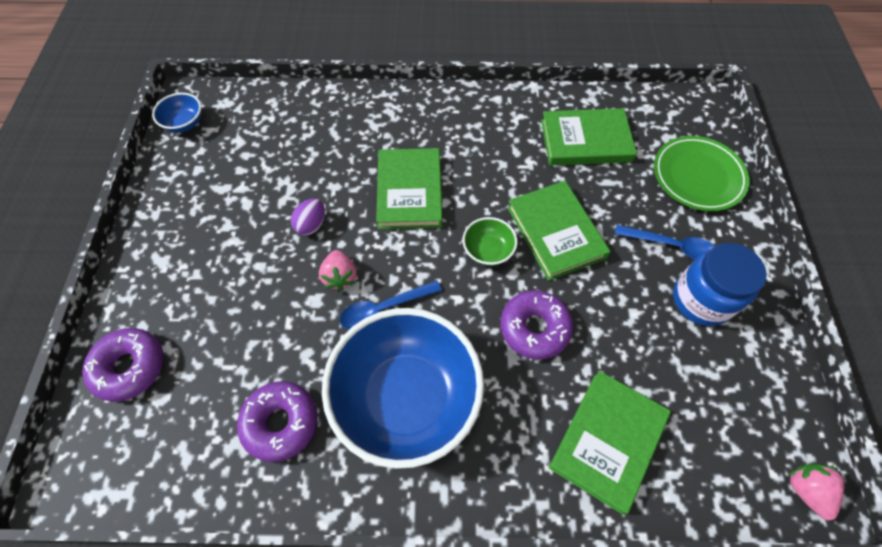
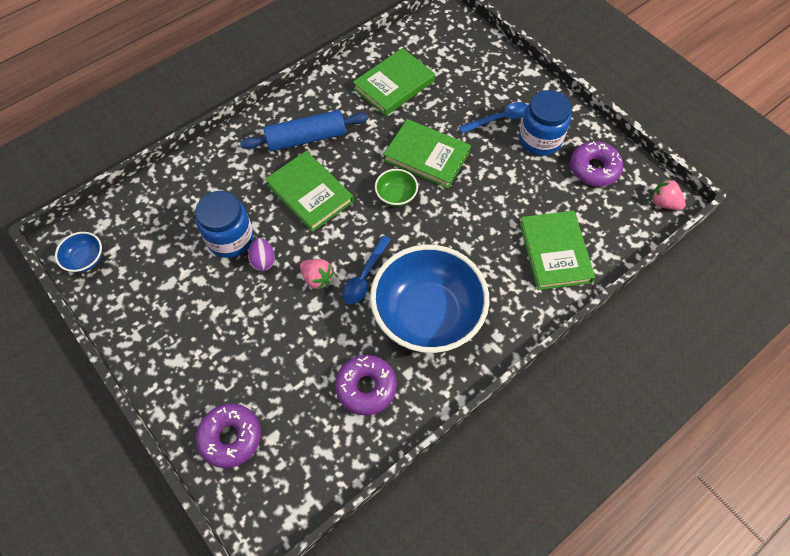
camera: 40 degrees left, 0 degrees up
(305, 185) = (230, 239): none -> blue jar
(454, 138) = (306, 138): none -> blue rolling pin
(534, 328) = (464, 221): purple donut -> purple donut (594, 169)
(697, 176) = (479, 65): green plate -> none

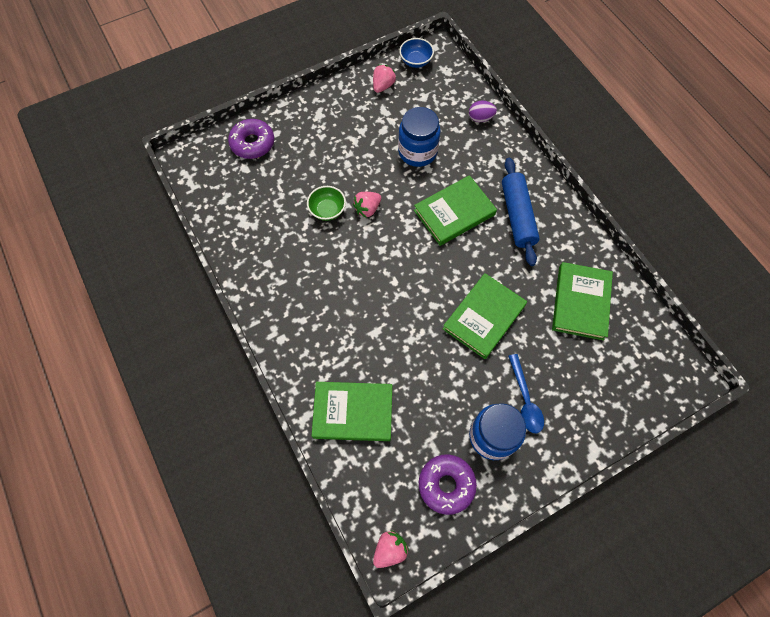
camera: 100 degrees right, 5 degrees up
(127, 291) = (383, 86): none -> pink strawberry
(263, 261) = (392, 173): purple egg -> purple egg (480, 118)
(364, 276) = (362, 244): blue spoon -> none
(366, 387) = (264, 232): purple donut -> none
(394, 85) = (580, 302): green book -> green book turned 45 degrees clockwise
(396, 196) = (441, 282): green bowl -> green bowl (327, 210)
(427, 315) = (314, 287): blue bowl -> none

